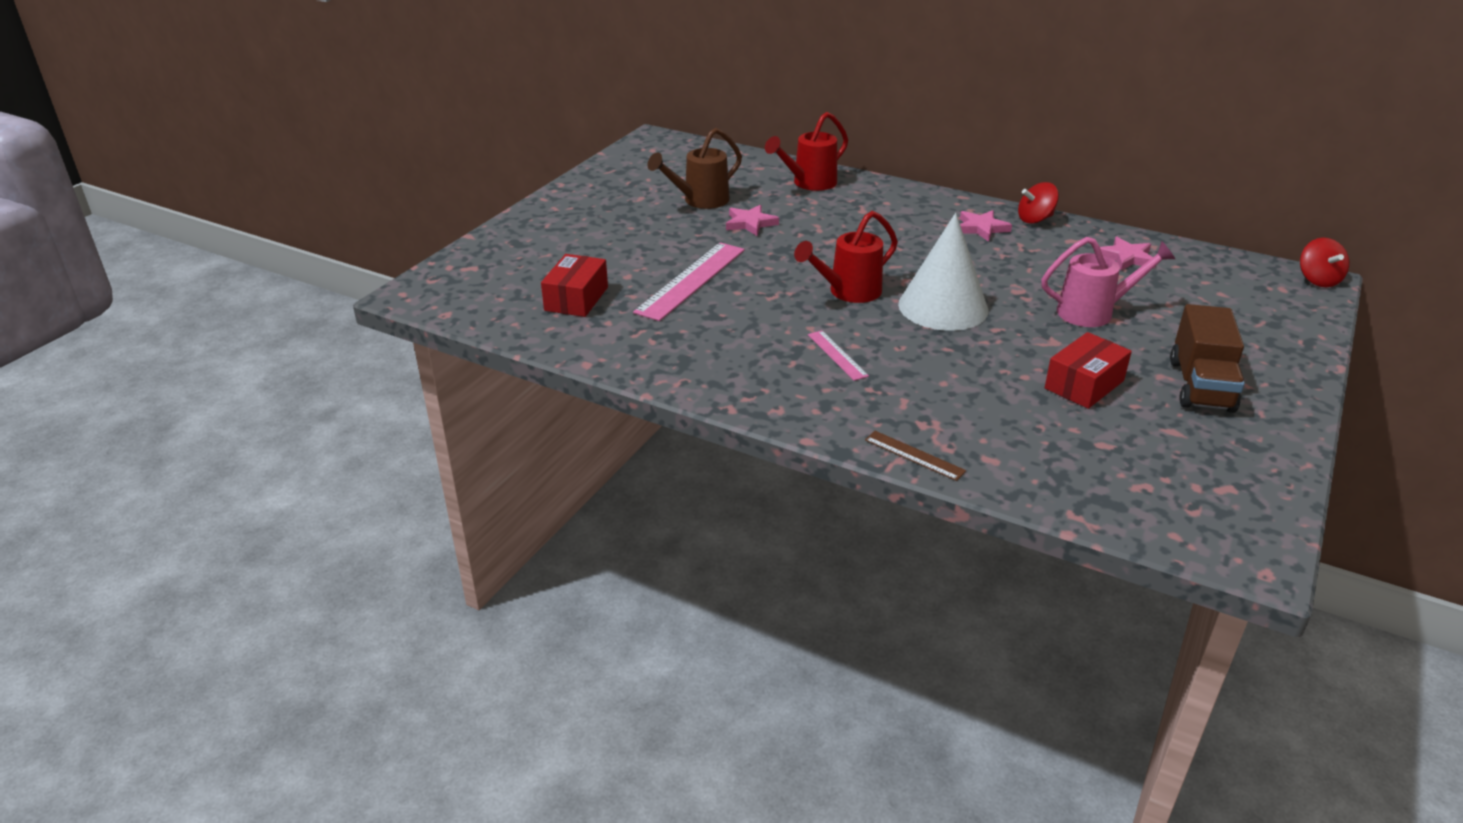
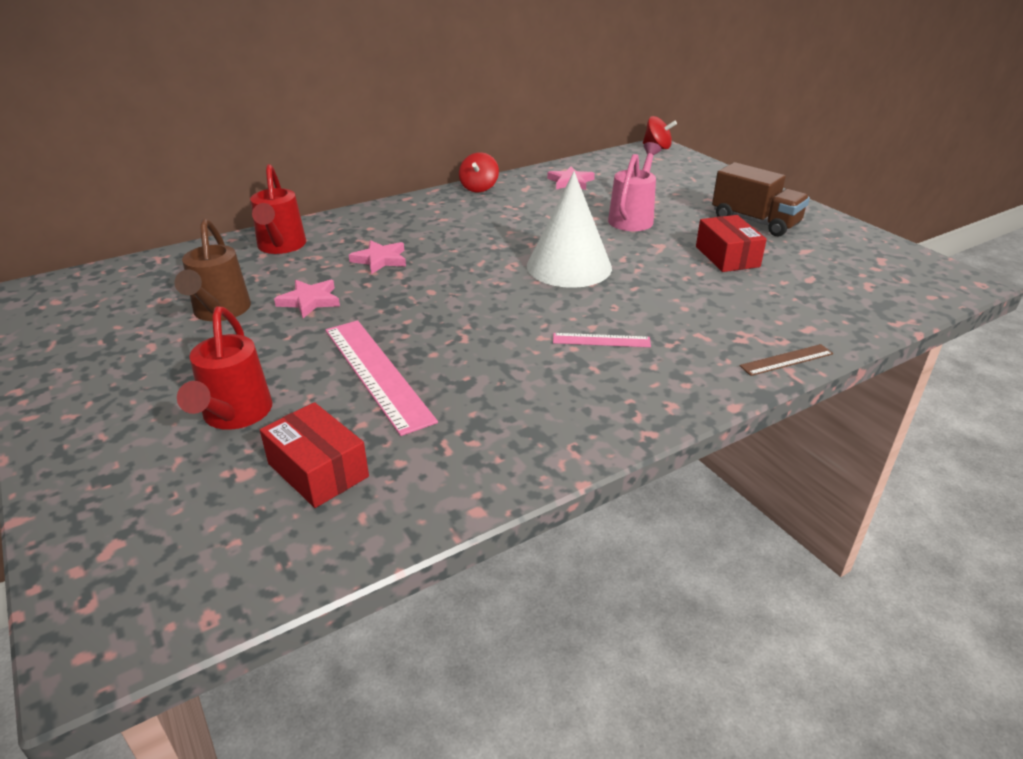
camera: 60 degrees left, 0 degrees up
(848, 292) = (500, 297): red watering can -> red watering can (235, 415)
(981, 228) = (466, 209): pink star -> pink star (380, 260)

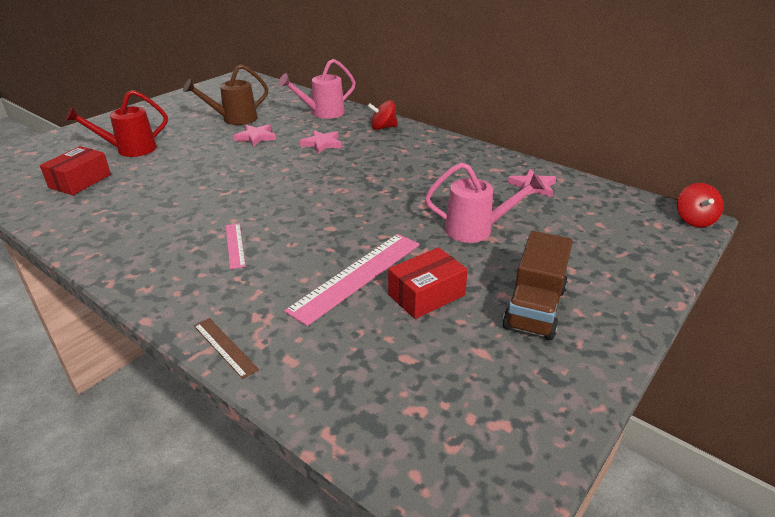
camera: 70 degrees right, 0 degrees up
(281, 247) = (323, 113): red watering can -> pink watering can
(376, 373) = (175, 175): pink ruler -> pink ruler (356, 276)
(479, 188) = (476, 151): red spinning top -> red spinning top (383, 128)
(569, 266) = (352, 213): white cone -> none

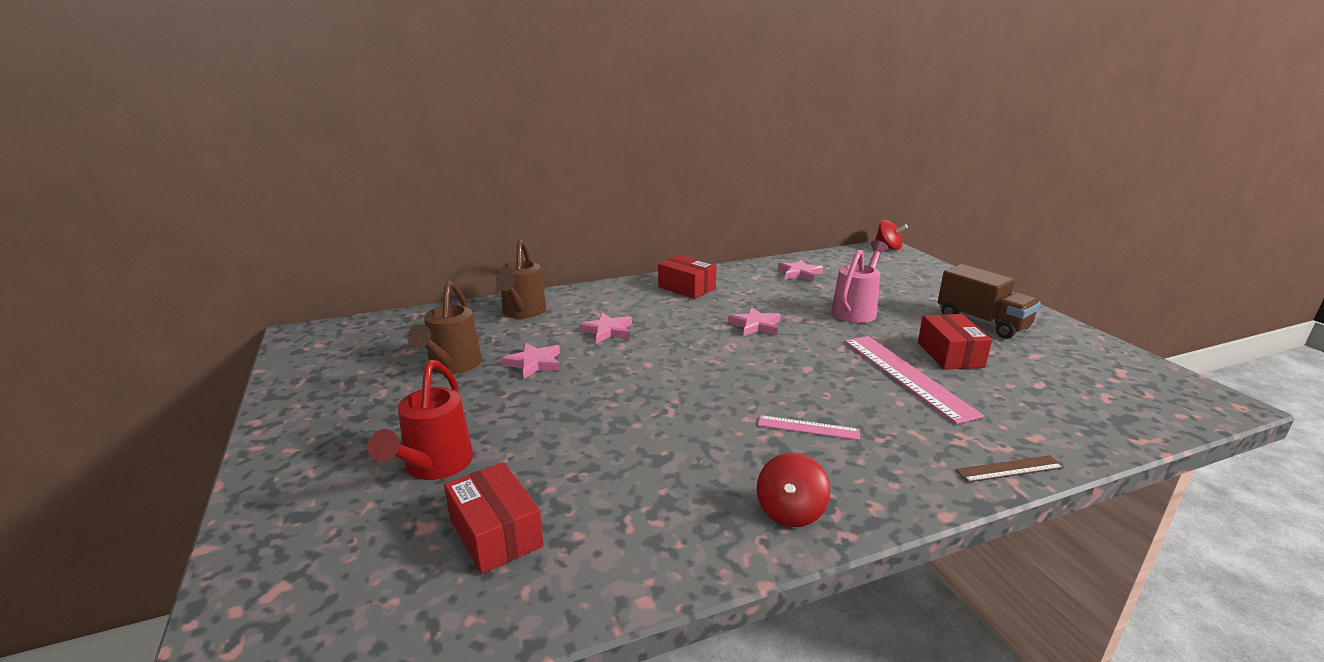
camera: 60 degrees left, 10 degrees down
(323, 113) = (522, 312): pink watering can -> brown watering can
(383, 128) = (609, 294): red spinning top -> red spinning top (790, 511)
(389, 191) = (755, 325): none -> pink star
(431, 149) = (686, 287): none -> red box

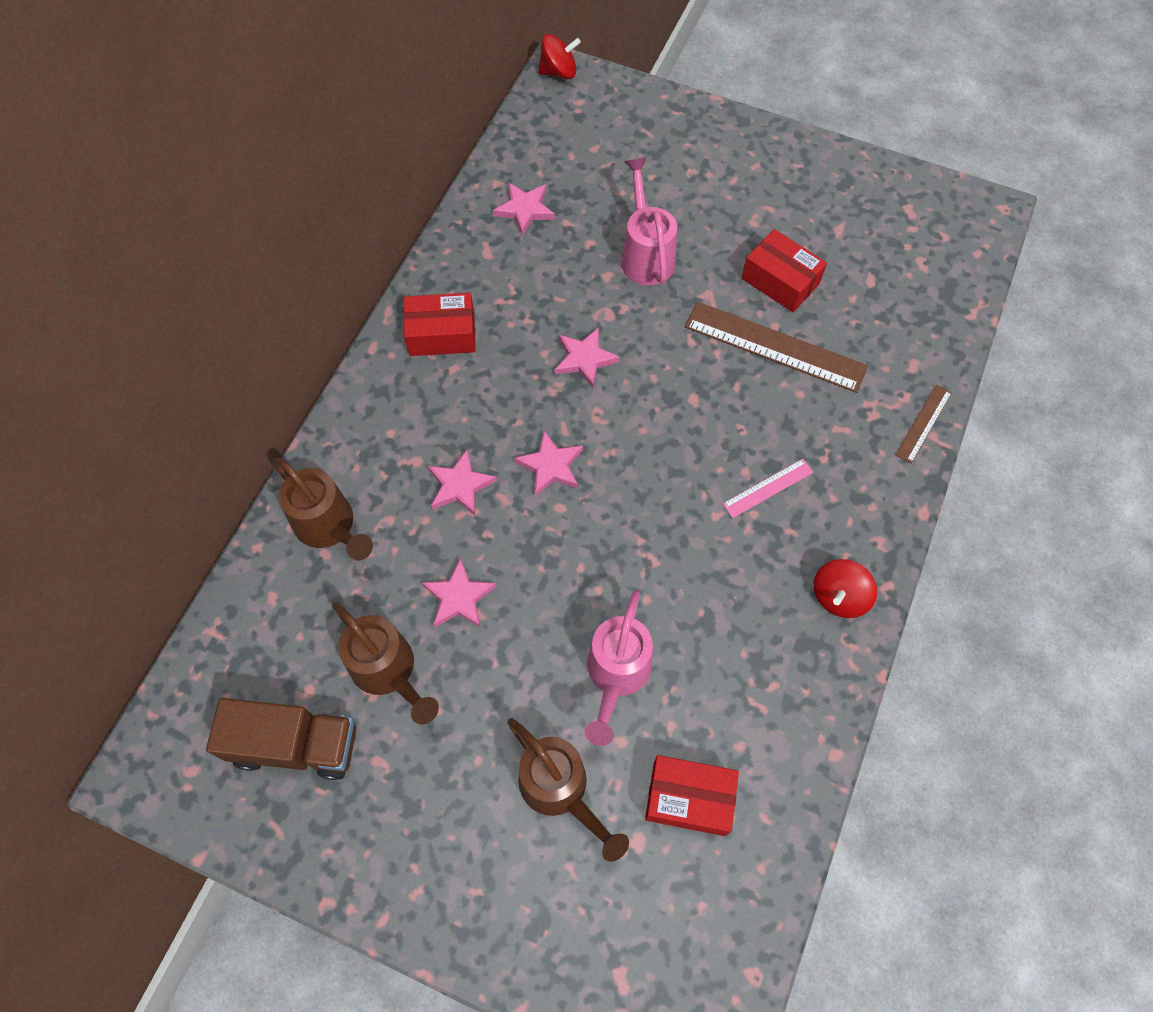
camera: 45 degrees left, 40 degrees up
(434, 466) = (560, 790): red watering can -> brown watering can
(560, 442) = (616, 675): none -> pink watering can
(669, 348) = (551, 466): none -> pink star
(790, 511) = (838, 596): red spinning top -> red spinning top turned 60 degrees clockwise
(906, 376) = (774, 347): pink ruler -> brown ruler
(982, 323) = (764, 197): brown truck -> brown truck (295, 745)

